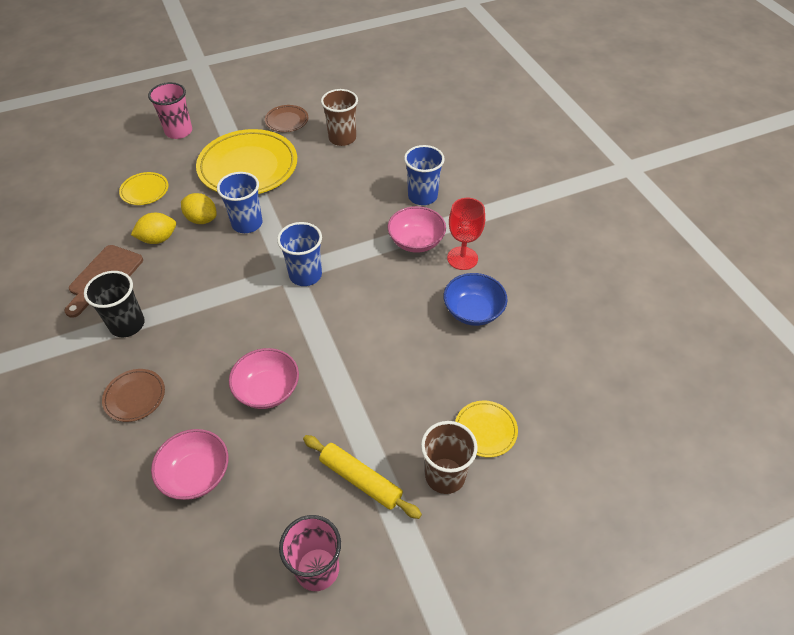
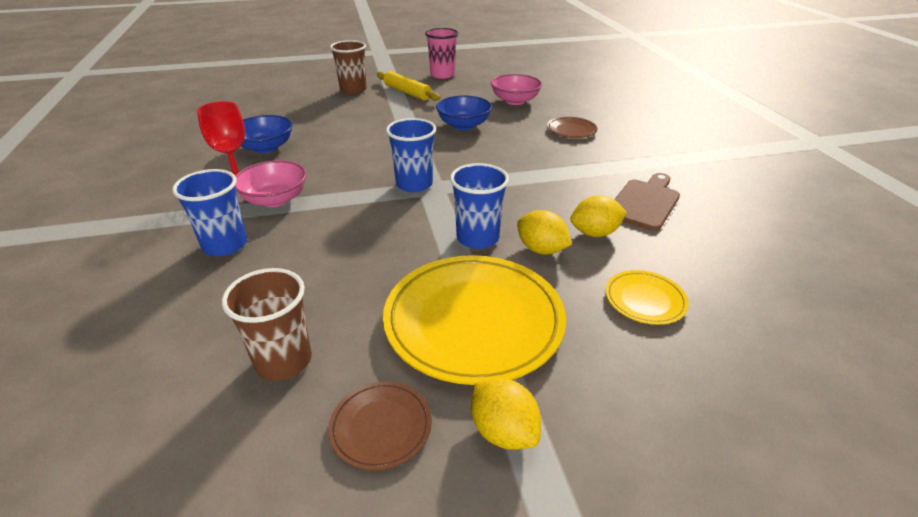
camera: 170 degrees left, 15 degrees down
(127, 324) = (598, 167): black cup -> none
(178, 131) = (630, 430): pink cup -> none
(234, 125) = (503, 431): none -> yellow lemon
(267, 390) = (463, 125): pink bowl -> blue bowl
(485, 430) = (313, 100): yellow plate -> none

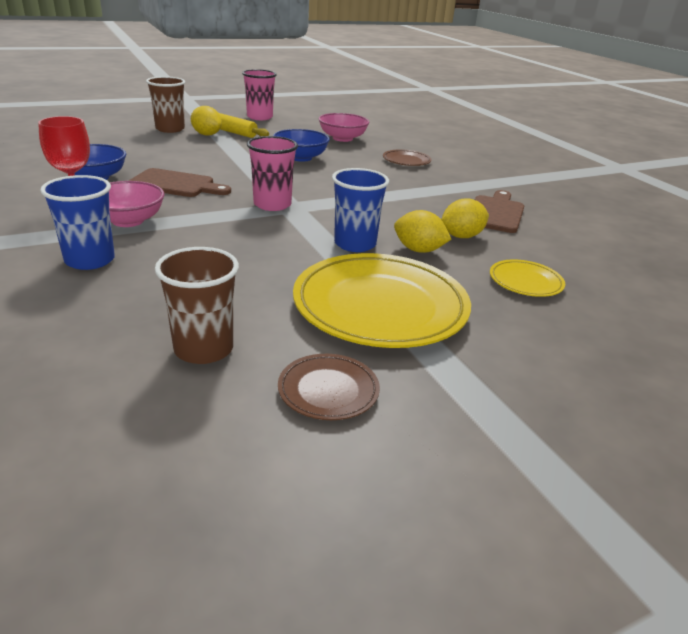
camera: 15 degrees left, 5 degrees down
(334, 157) = (176, 184): none -> brown cutting board
(414, 184) = (272, 204): blue cup -> pink cup
(503, 431) = (444, 382): yellow lemon -> yellow lemon (207, 134)

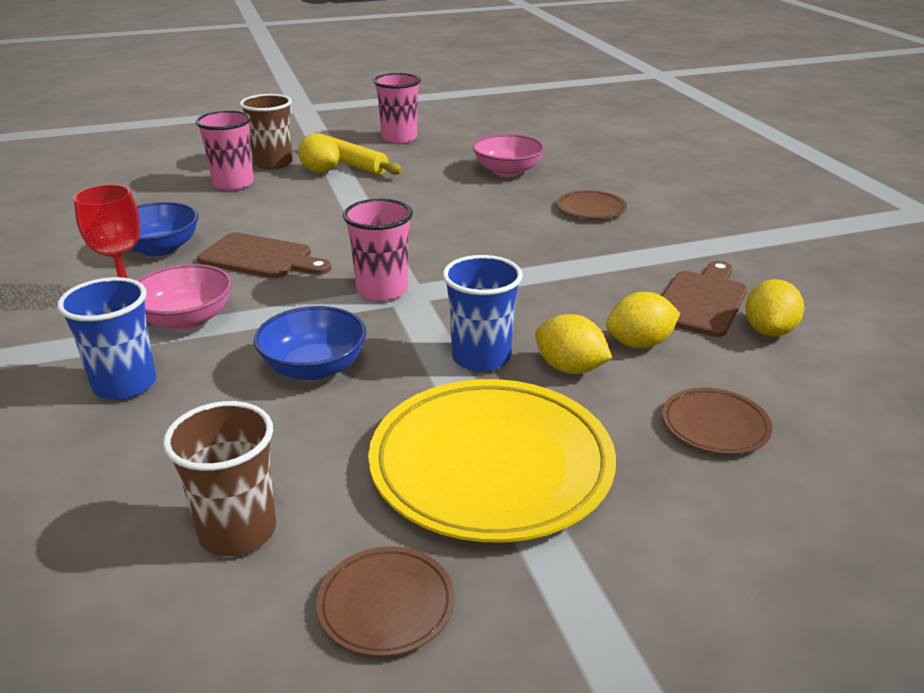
camera: 10 degrees right, 0 degrees up
(142, 140) = (233, 184): none -> pink cup
(300, 157) = (440, 207): blue bowl -> blue bowl (314, 367)
(525, 282) = (715, 425): yellow plate -> brown plate
(544, 229) = (769, 331): none -> yellow lemon

